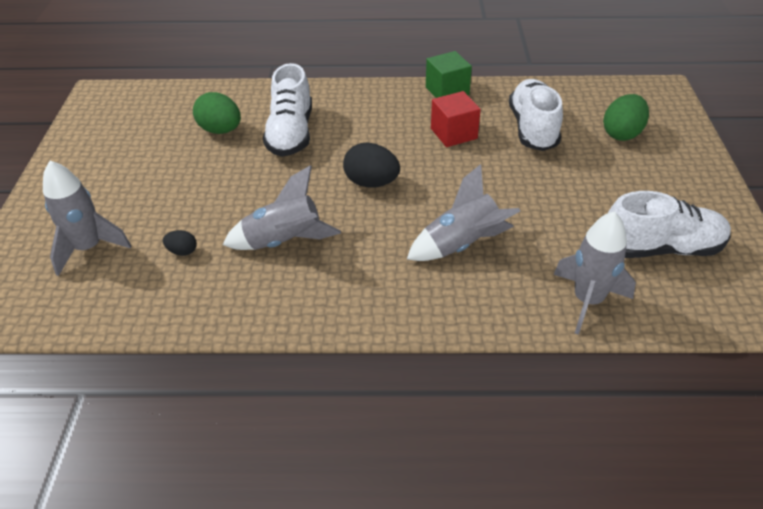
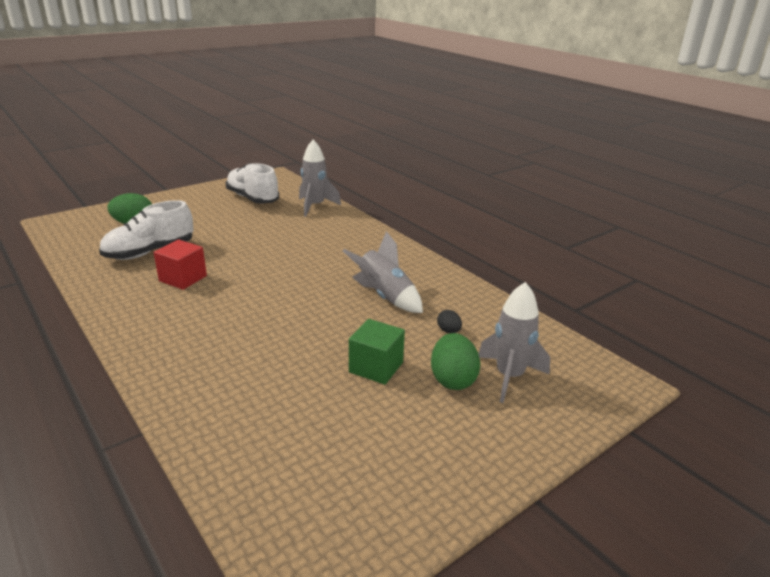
camera: 130 degrees left, 15 degrees down
(220, 130) = (286, 401): green egg -> green egg (453, 380)
(291, 133) = (252, 354): white shoe -> none
(371, 183) = (283, 289): black egg -> none
(447, 91) = (107, 301): green cube -> green cube (376, 367)
(461, 245) = (312, 242): grey rocket -> none

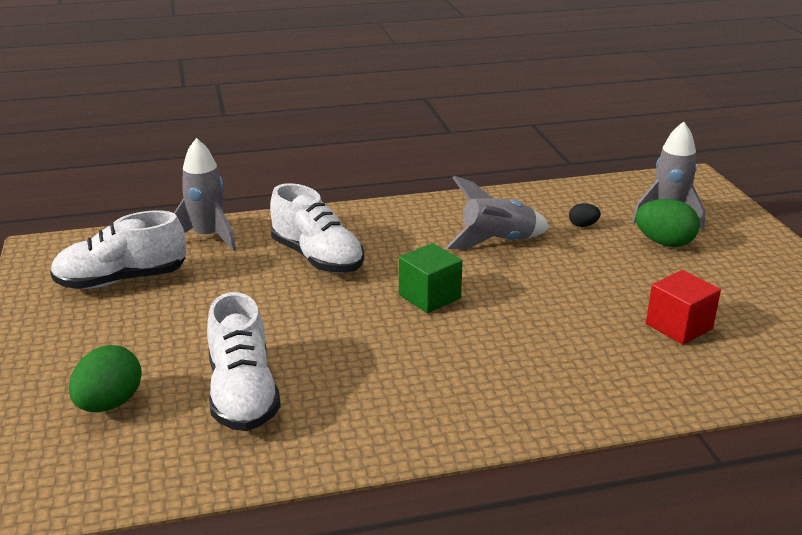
camera: 65 degrees left, 0 degrees up
(183, 278) = (357, 370): red cube -> red cube (679, 326)
(312, 240) = (317, 258): none -> white shoe
(376, 367) = (631, 274): green cube -> green cube (429, 296)

